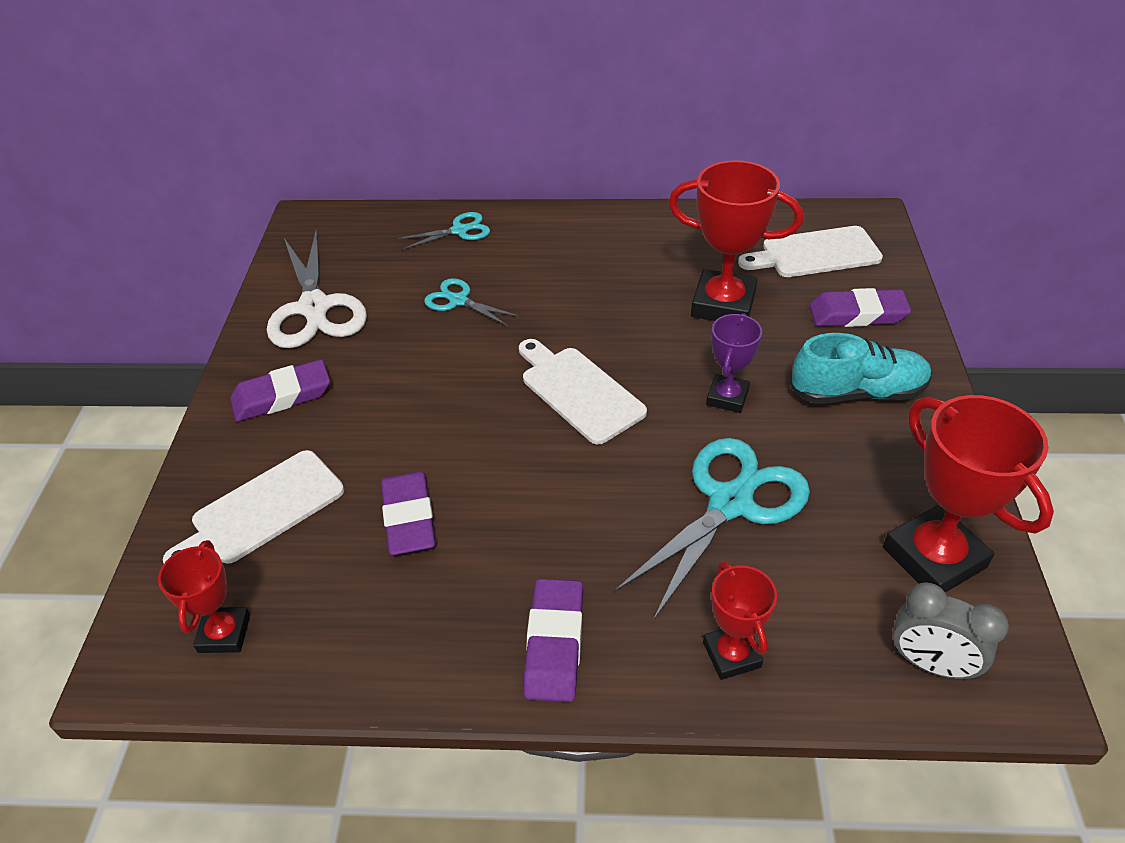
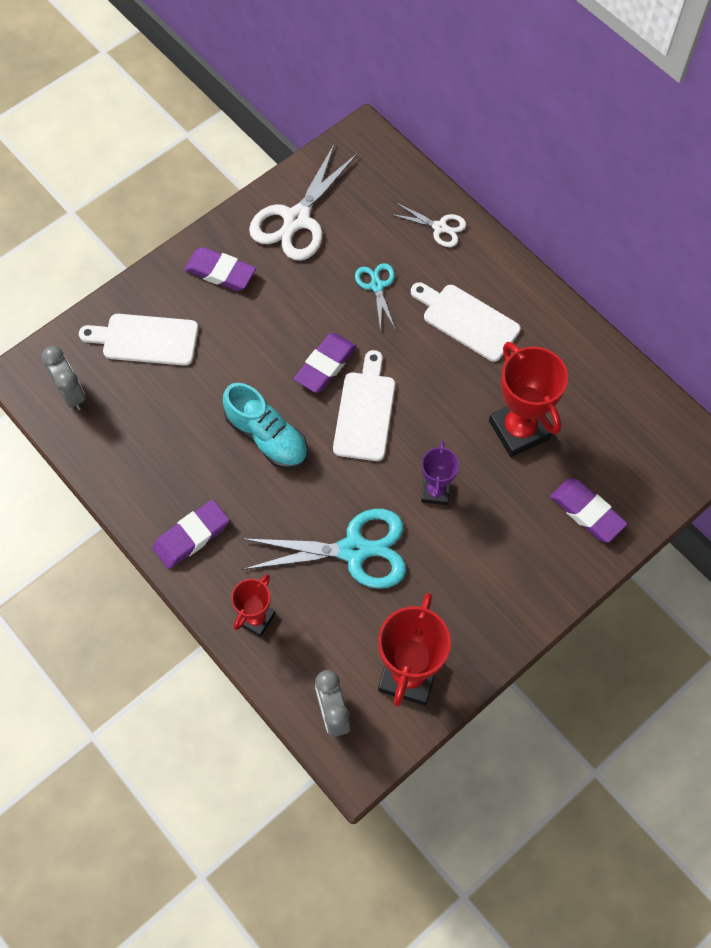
camera: 45 degrees right, 20 degrees up
(224, 633) = (71, 394): red trophy -> grey clock
(409, 518) = (202, 408): purple eraser -> purple eraser (325, 365)
(459, 230) = (440, 227): turquoise scissors -> white scissors
(727, 397) = (435, 491): purple trophy -> purple trophy turned 60 degrees counterclockwise
(815, 253) = (629, 446): white cutting board -> white cutting board (467, 320)
(857, 392) = (509, 558): turquoise shoe -> turquoise shoe (267, 437)

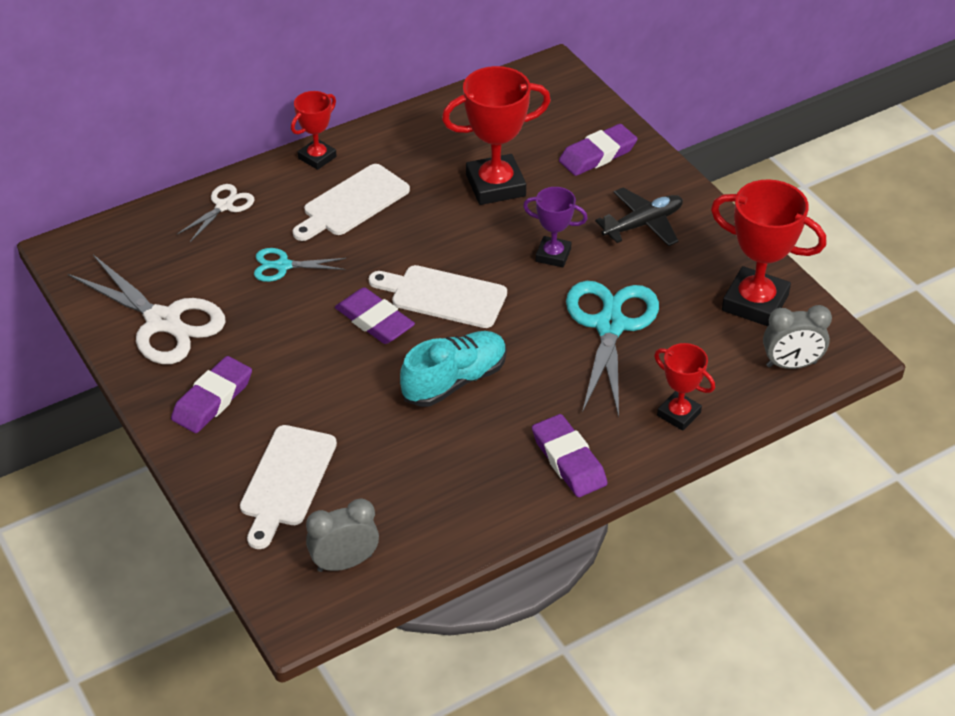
camera: 80 degrees left, 20 degrees down
(496, 564) = (643, 224): none -> black plane
(520, 281) = (317, 157): none -> red trophy

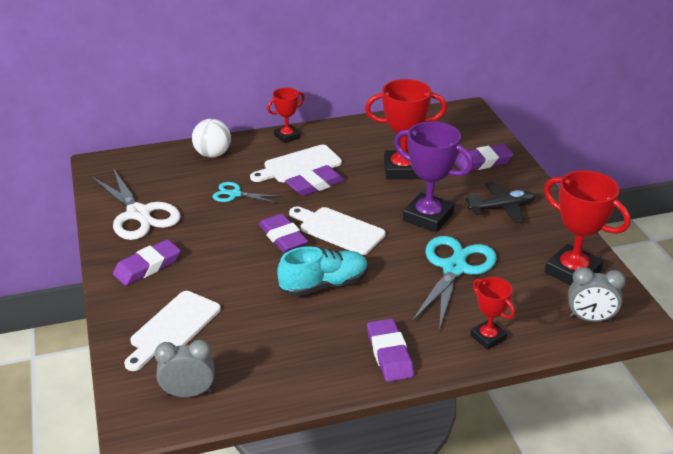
camera: 15 degrees right, 10 degrees down
(224, 206) = (212, 154): white scissors -> white ball
(386, 231) = (315, 184): none -> purple eraser
(553, 255) = (428, 217): purple trophy -> purple trophy, size x1.74

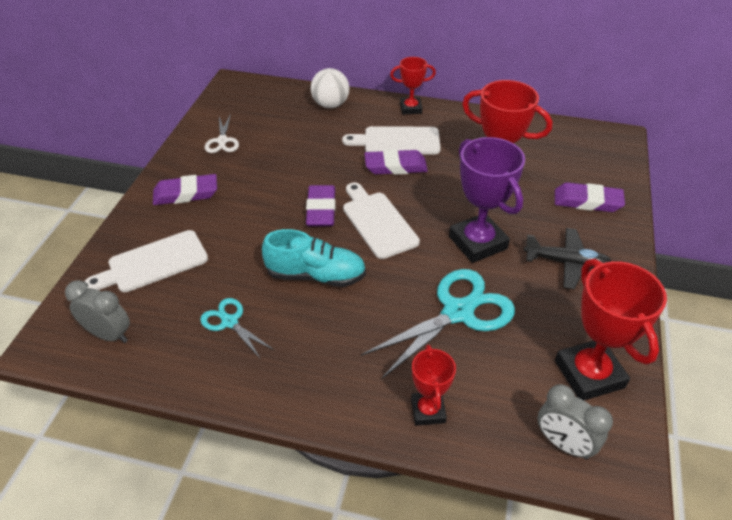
camera: 30 degrees right, 10 degrees up
(139, 214) = (222, 141): white scissors -> white scissors, size x0.52
(235, 194) = (316, 150): turquoise scissors -> turquoise scissors (229, 322)
(389, 354) = (313, 381): purple eraser -> none

